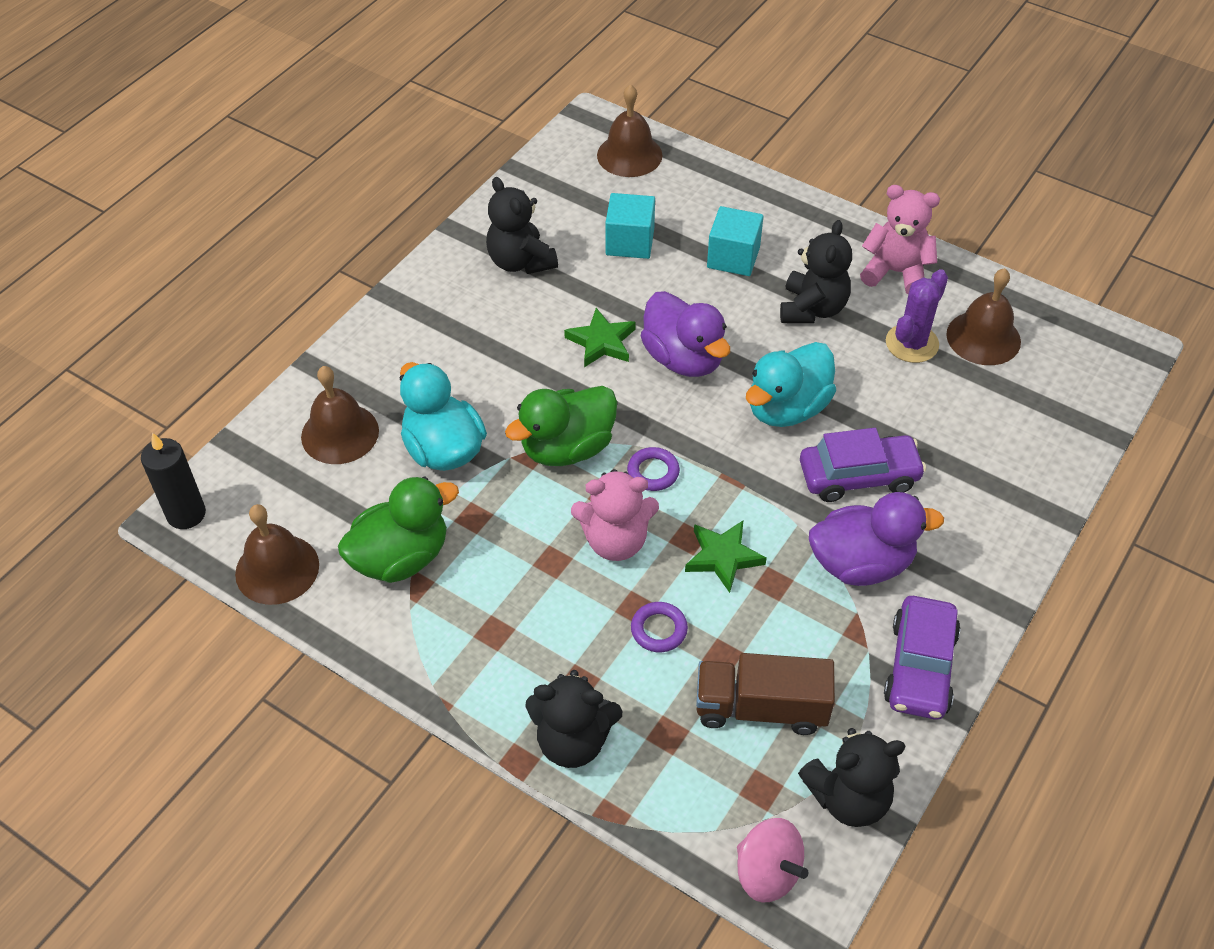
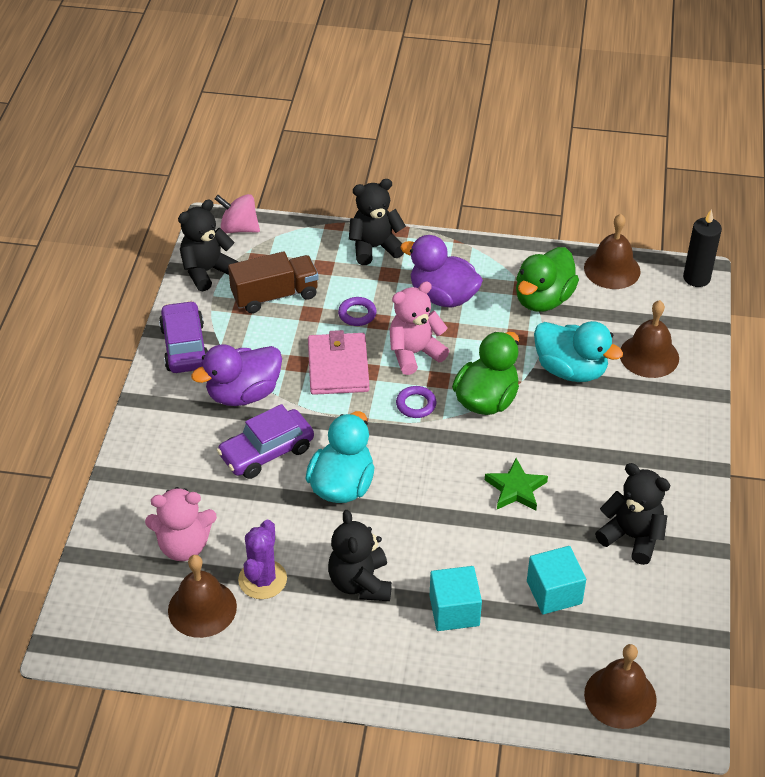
camera: 155 degrees right, 5 degrees down
(684, 359) = (443, 498): purple duck -> purple duck (443, 296)
(723, 557) = (338, 367): green star -> pink wallet
(895, 272) = (301, 650): pink teddy bear -> pink teddy bear (184, 546)

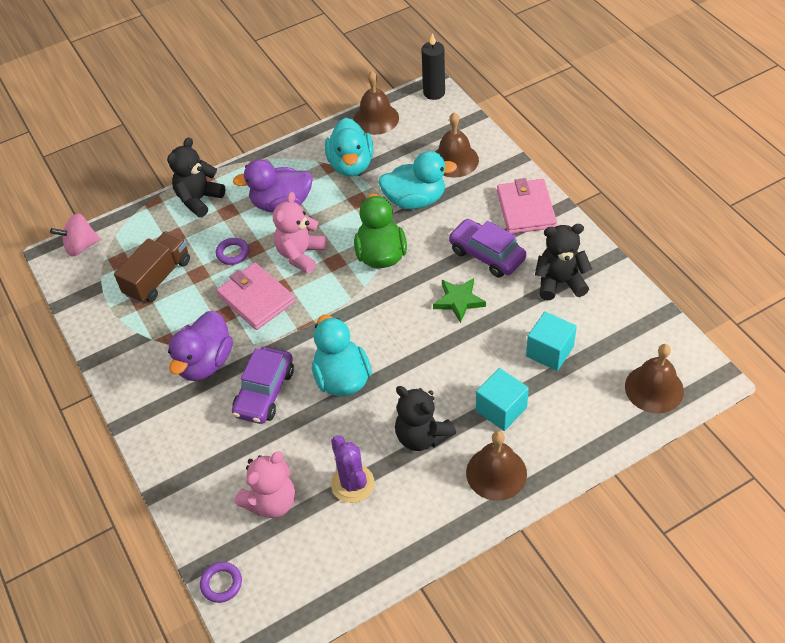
camera: 35 degrees left, 5 degrees up
(185, 346) = (125, 358): purple car -> purple car (487, 255)
(202, 608) = (330, 536): brown bell -> brown bell (496, 473)
(207, 271) = (86, 292): black teddy bear -> none
(416, 404) = (337, 289): purple ring -> purple ring (221, 583)
(543, 299) = (351, 165): green duck -> turquoise duck
(671, 447) = (526, 209): none -> pink wallet

